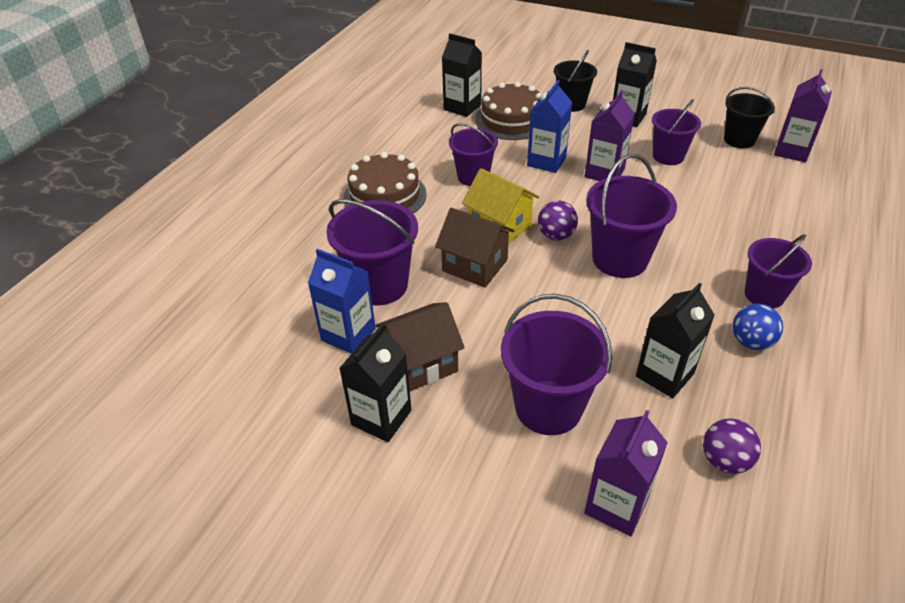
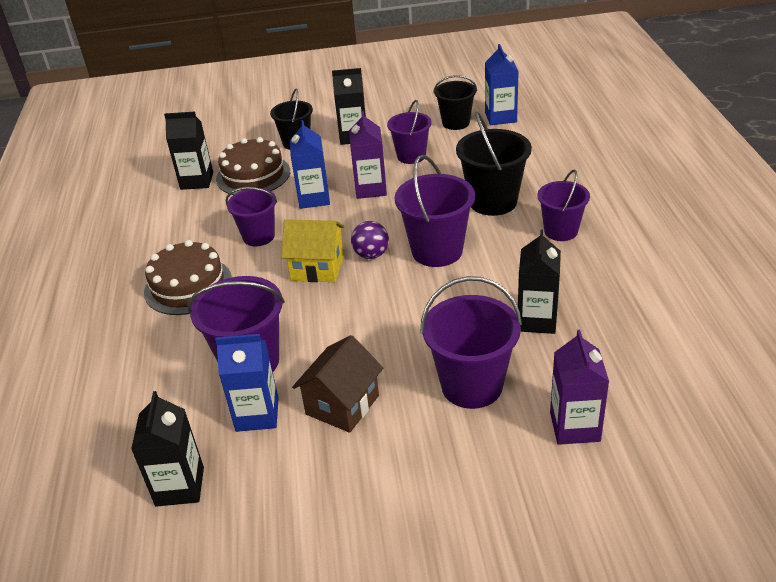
camera: 30 degrees left, 5 degrees down
(381, 417) = (345, 463): black carton -> black carton (180, 486)
(475, 265) = (322, 308): brown house -> none
(715, 234) = (493, 202): none -> black bucket
(724, 460) = (621, 357): purple ball -> none
(751, 342) = (577, 268): blue ball -> none
(791, 151) = (500, 117): purple carton -> blue carton

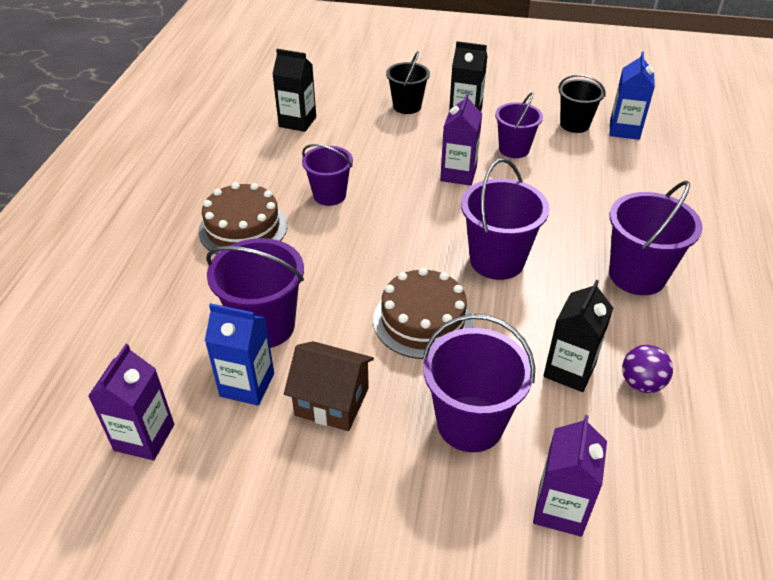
camera: 15 degrees right, 5 degrees up
(180, 486) = (144, 437): black carton -> purple carton
(253, 175) = (352, 129): brown cake -> brown cake (423, 320)
(314, 198) = (399, 169): blue carton -> none
(317, 267) = (371, 244): yellow house -> none
(342, 405) = (332, 401): brown house -> brown house turned 60 degrees clockwise
(371, 255) = (429, 246): purple ball -> purple ball (641, 383)
(493, 202) = (577, 222): black bucket -> none
(561, 231) = (637, 275): purple bucket -> purple bucket, size x1.52

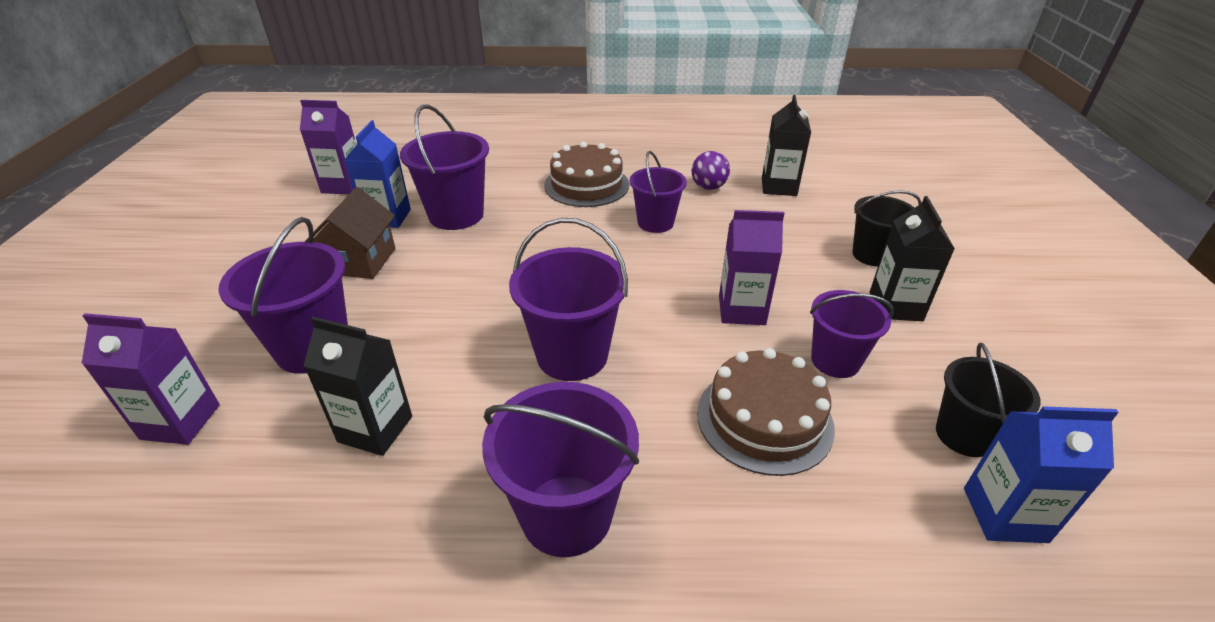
camera: 80 degrees right, 5 degrees down
(423, 320) = (463, 304): brown cake -> brown cake (764, 419)
(641, 383) = (340, 508): purple ball -> purple ball (708, 187)

